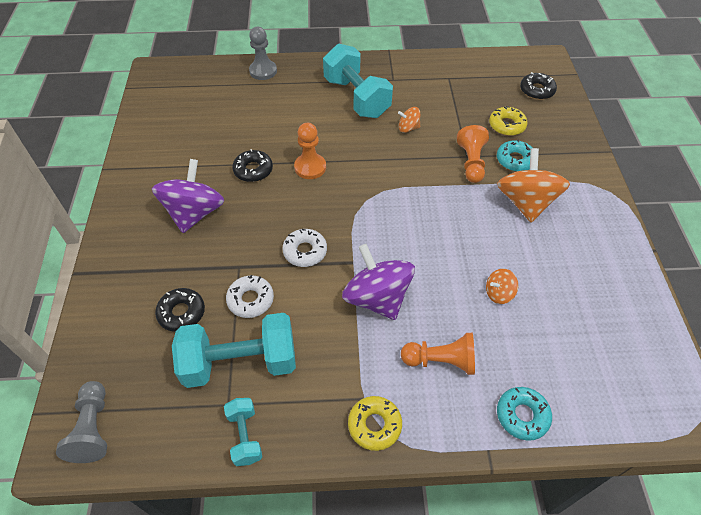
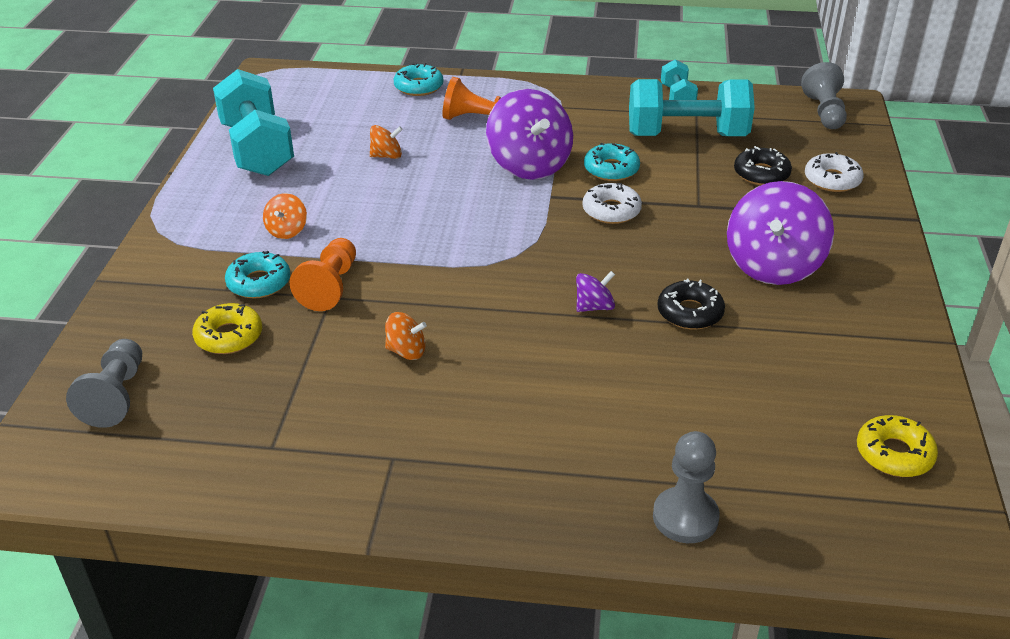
camera: 170 degrees left, 15 degrees down
(250, 300) = (680, 176): white donut -> white donut (832, 180)
(308, 301) = (611, 169): none -> turquoise donut
(310, 167) = (594, 307): orange pawn -> purple spinning top
(356, 98) = (484, 423): turquoise dumbbell -> turquoise dumbbell (257, 149)
(374, 425) = (556, 93): yellow donut -> yellow donut (894, 454)
(525, 202) = (287, 231): orange spinning top -> orange spinning top, size x0.47
(536, 90) = (116, 396): black donut -> grey pawn

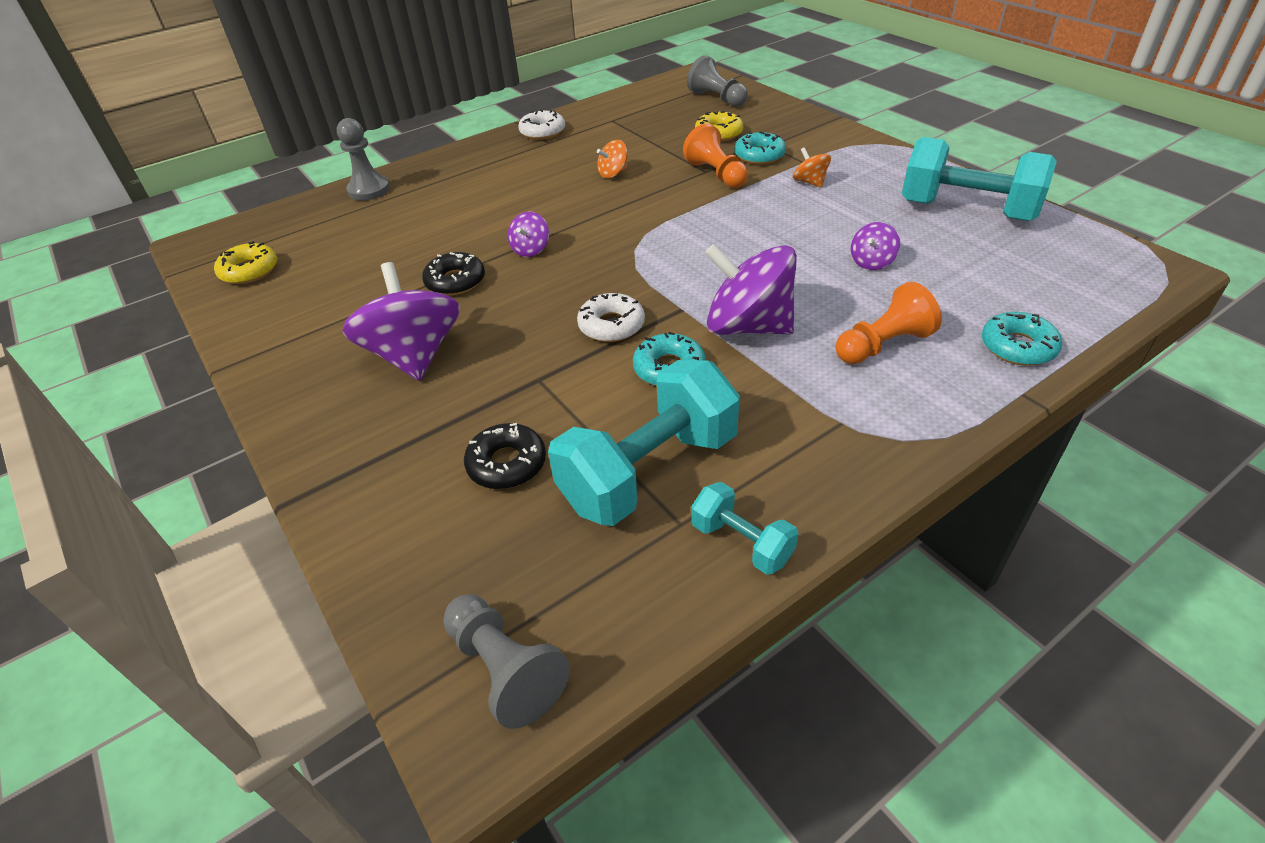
camera: 140 degrees right, 5 degrees up
(387, 156) = (871, 262): orange spinning top -> purple spinning top
(832, 180) = (413, 509): white donut -> white donut (542, 132)

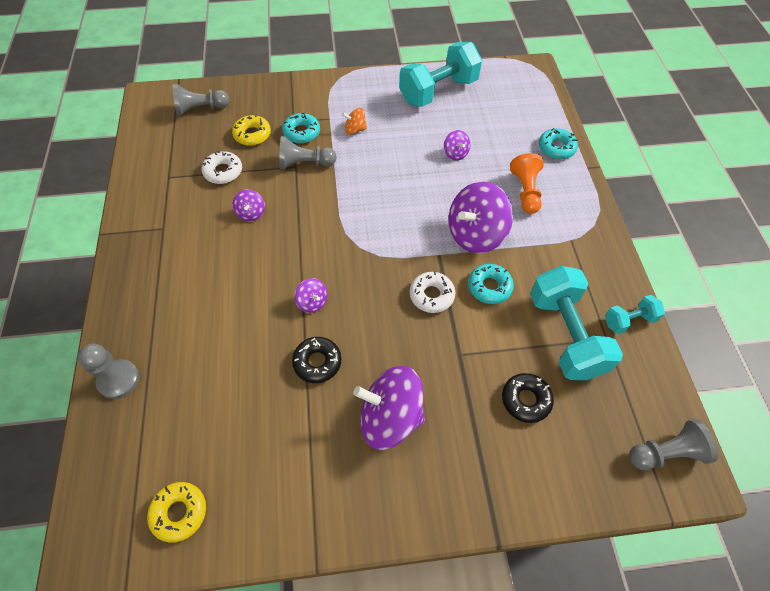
camera: 65 degrees left, 15 degrees up
(542, 132) = (141, 225): white donut -> white donut (223, 172)
(613, 173) = (251, 213): orange spinning top -> purple spinning top
(716, 174) = (305, 163): orange pawn -> grey pawn

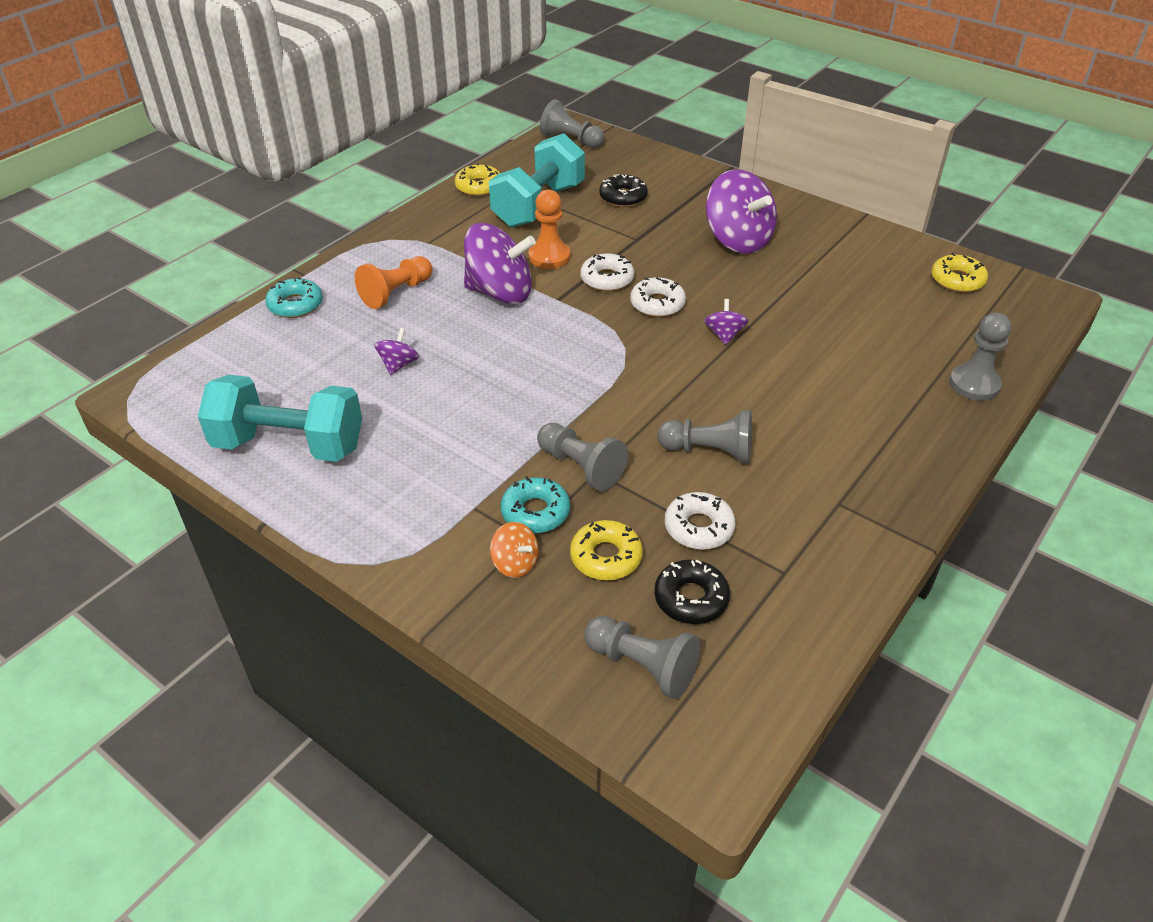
camera: 135 degrees left, 15 degrees down
(251, 213) = (709, 451): purple spinning top -> grey pawn
(317, 362) = (764, 296): black donut -> black donut (691, 598)
(355, 129) = (464, 468): orange spinning top -> orange spinning top (515, 563)
(378, 297) = (657, 304): none -> white donut
(489, 287) = (549, 257): turquoise donut -> orange pawn
(629, 320) = (479, 187): turquoise dumbbell -> yellow donut

